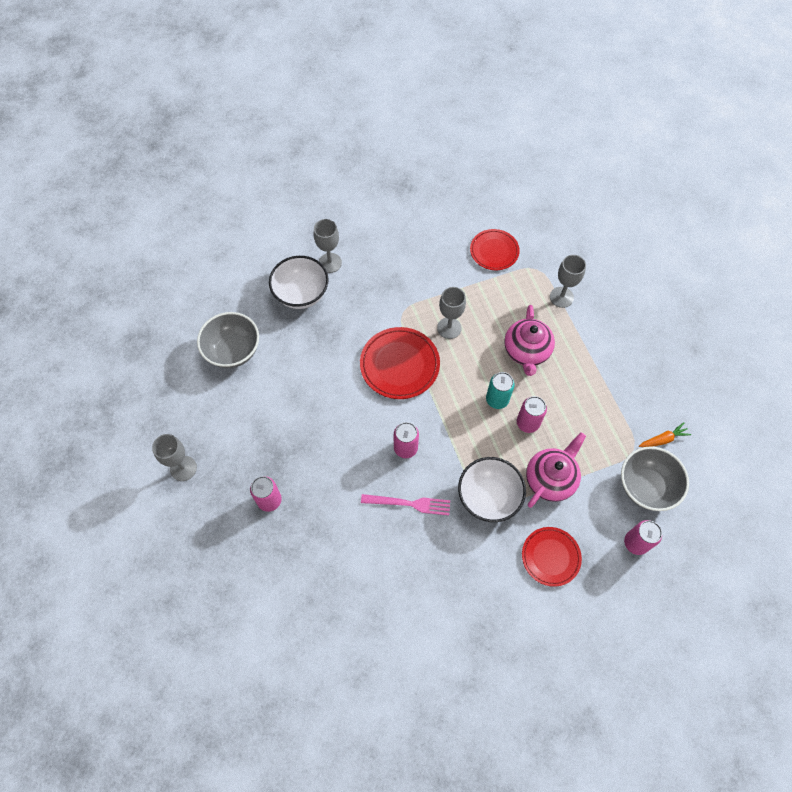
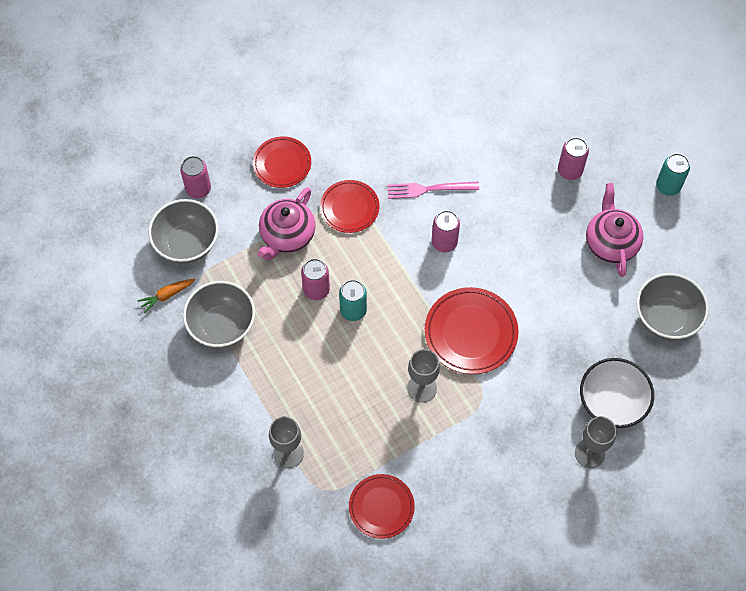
camera: 170 degrees right, 0 degrees up
(183, 468) = (668, 186): grey goblet -> turquoise can
(488, 497) = (349, 208): white bowl -> red plate
(526, 351) = (325, 373): pink teapot -> pink teapot (611, 242)
(613, 404) = (222, 325): none -> grey bowl

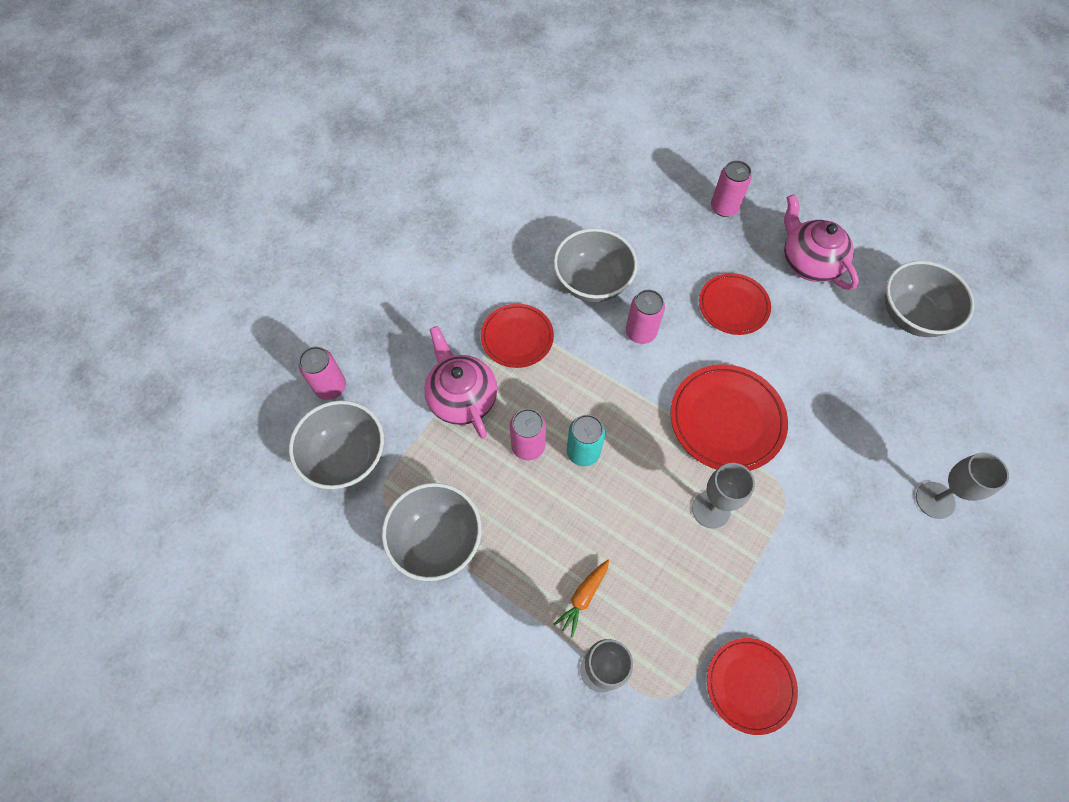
camera: 25 degrees left, 0 degrees up
(167, 295) = (350, 533): orange carrot -> orange carrot (583, 597)
(282, 164) = (416, 320): red plate -> red plate (733, 306)
(287, 235) = (462, 397): pink teapot -> pink teapot turned 150 degrees clockwise
(429, 189) = (592, 282): pink fork -> grey bowl
(611, 403) = (919, 431): white bowl -> none
(668, 186) = (827, 185): turquoise can -> none

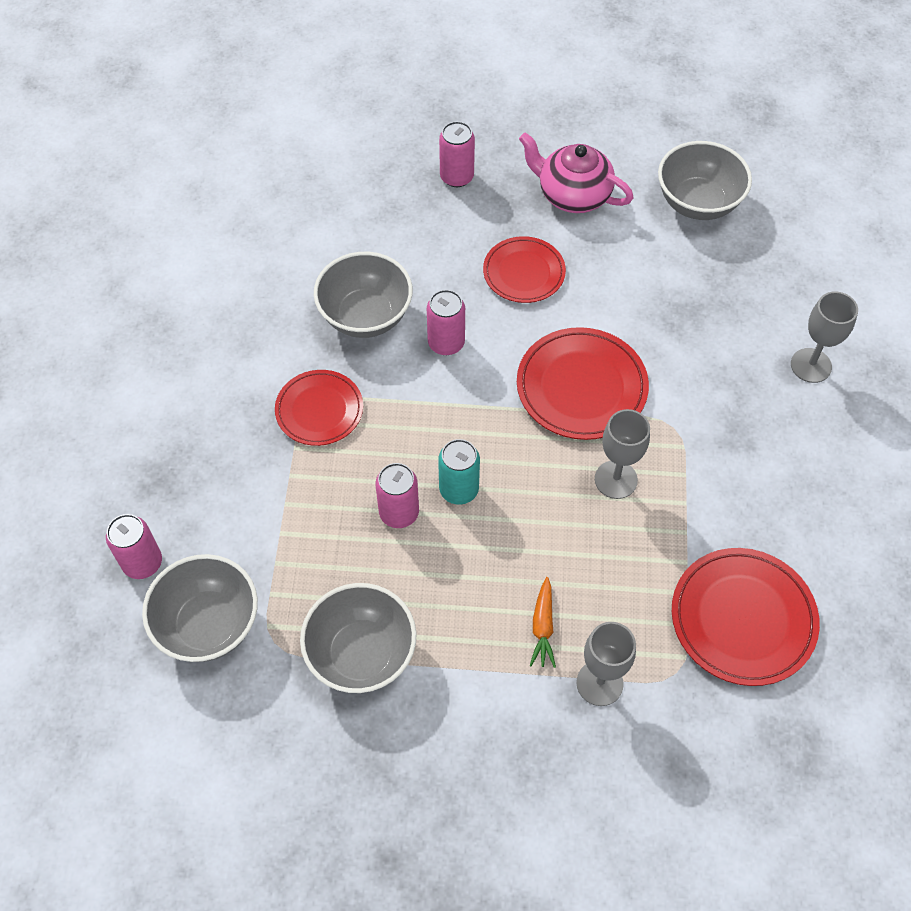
camera: 30 degrees left, 5 degrees down
(462, 397) = (298, 500): pink teapot -> none
(750, 685) = (743, 619): red plate -> red plate, size x1.51

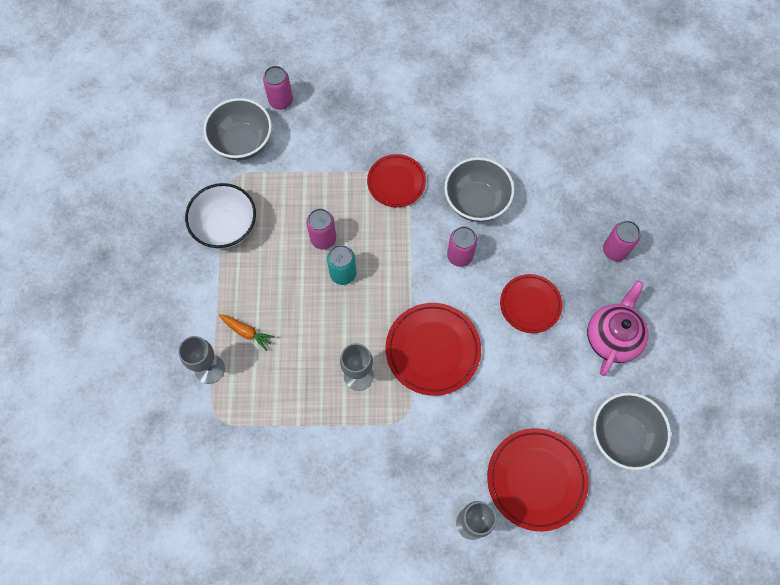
camera: 85 degrees right, 10 degrees up
(361, 654) = (226, 227): grey bowl -> white bowl
(543, 627) = (247, 332): orange carrot -> orange carrot turned 150 degrees counterclockwise
(743, 619) = (257, 463): red plate -> red plate (536, 479)

